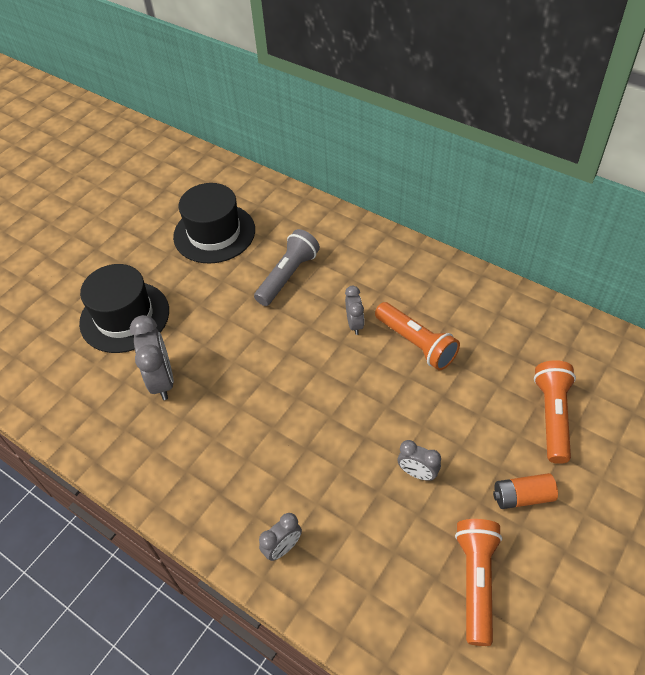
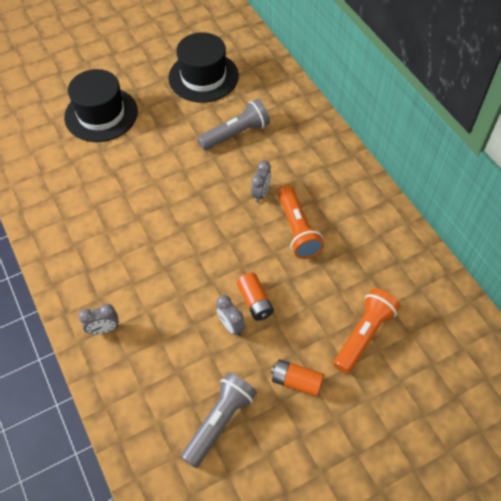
camera: 25 degrees right, 5 degrees up
(162, 380) = (98, 173): grey clock -> none
(424, 436) = (255, 301): none -> orange battery
(476, 582) = (219, 422): orange flashlight -> grey flashlight

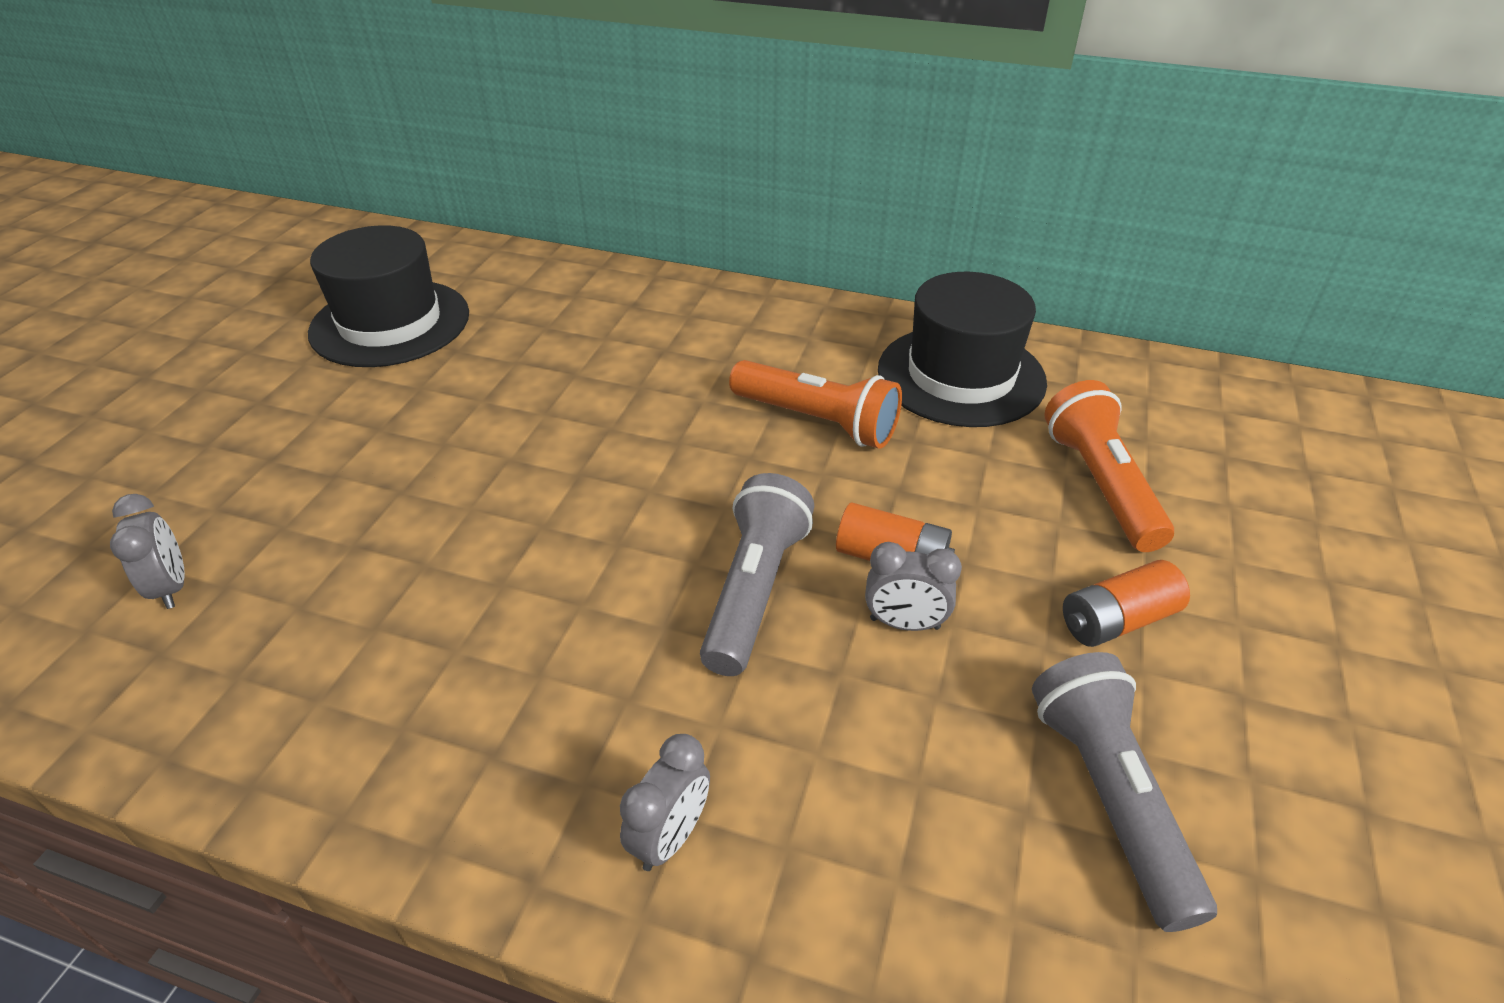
camera: 45 degrees left, 15 degrees down
(101, 114) = (217, 473): black hat -> black hat (961, 375)
(236, 134) = (547, 362): grey flashlight -> grey flashlight (754, 590)
(261, 193) = (695, 411): grey clock -> grey clock (172, 587)

